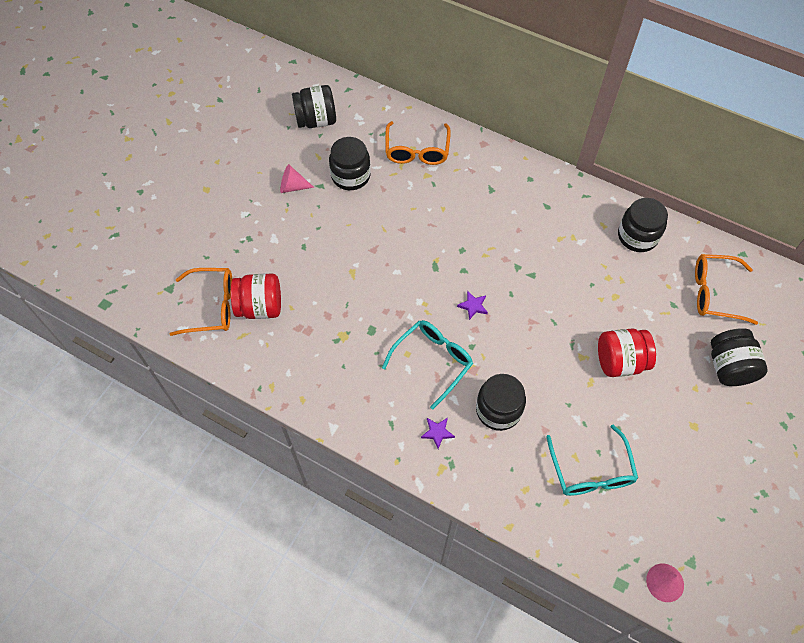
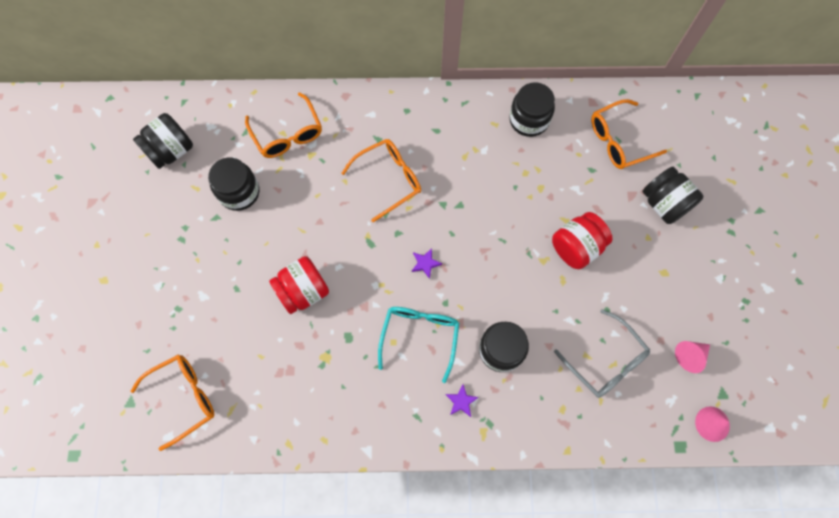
camera: 30 degrees left, 10 degrees up
(260, 307) = (231, 372): red jar -> red jar (303, 291)
(293, 186) = (189, 232): pink cone -> pink cone (690, 355)
(481, 225) = (389, 179): none -> orange glasses
(591, 471) = (605, 361): turquoise glasses -> grey glasses

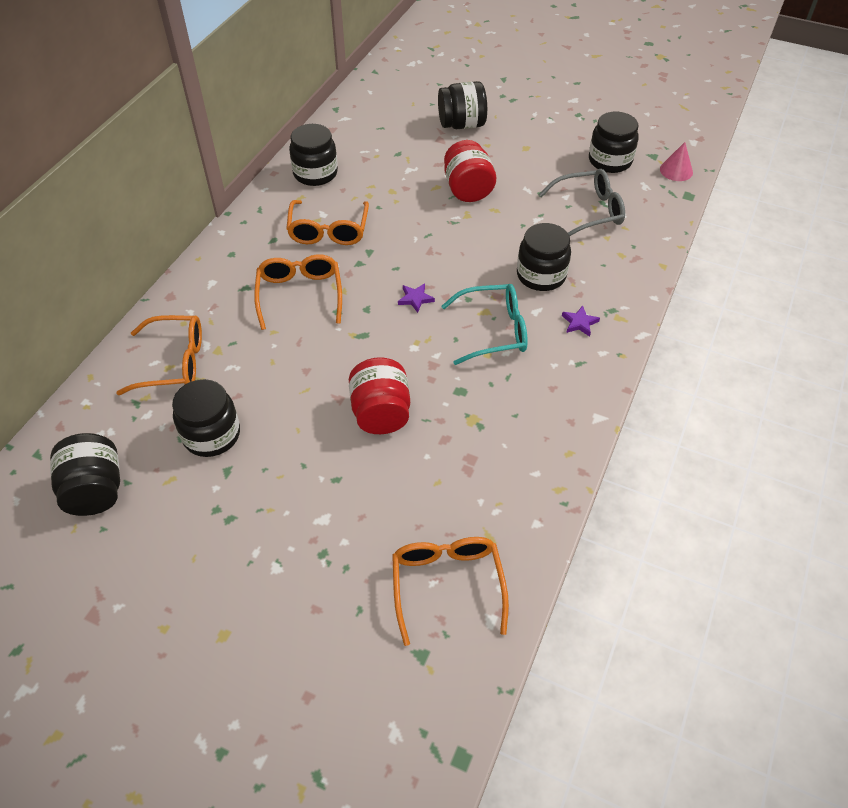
camera: 65 degrees left, 20 degrees down
(420, 337) = (493, 331): turquoise glasses -> turquoise glasses turned 135 degrees clockwise
(619, 141) = (382, 128): orange glasses -> orange glasses (328, 231)
(690, 355) = (610, 161): pink cone -> black jar

